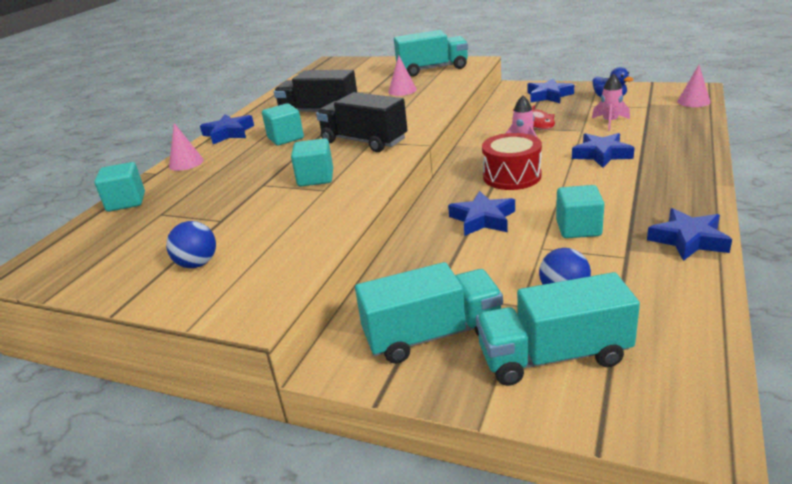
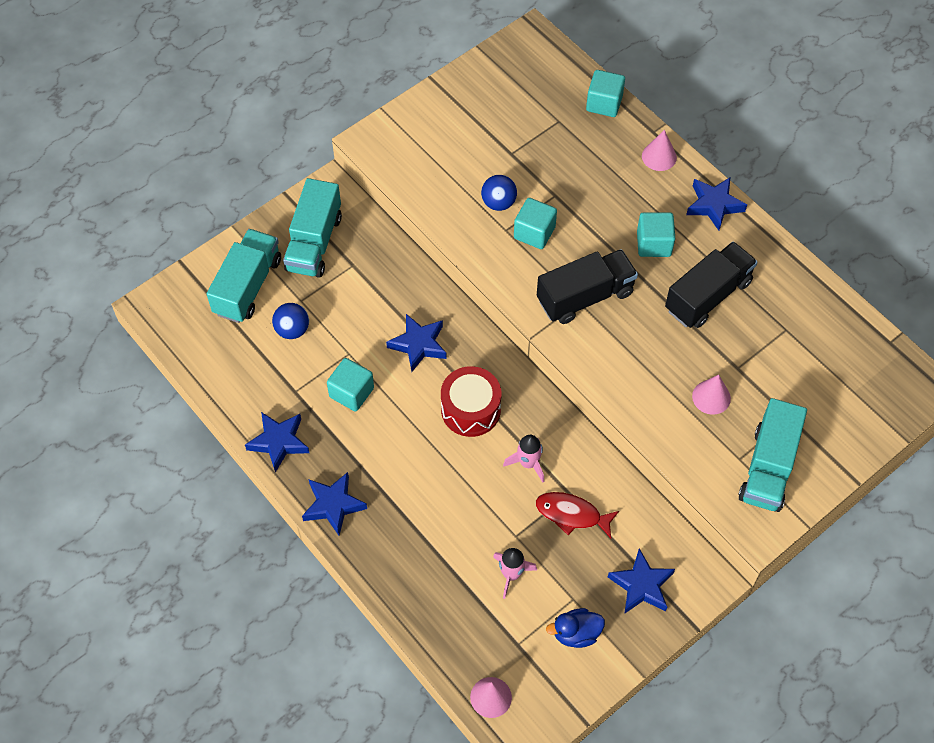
camera: 115 degrees right, 30 degrees up
(197, 264) = (454, 127): blue ball -> blue ball (498, 203)
(601, 154) = (449, 505): blue star -> blue star (333, 505)

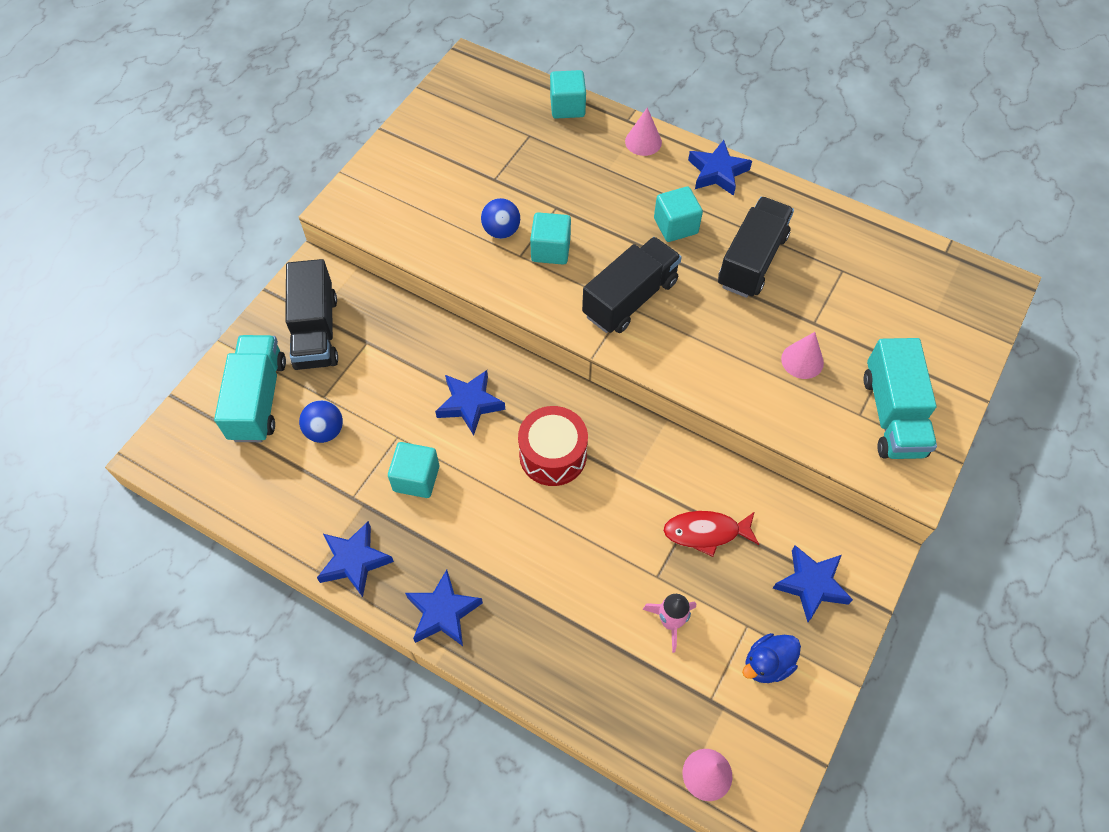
camera: 20 degrees left, 0 degrees up
(314, 243) = (316, 331): turquoise truck -> black truck
(528, 463) = (637, 492): pink rocket -> none

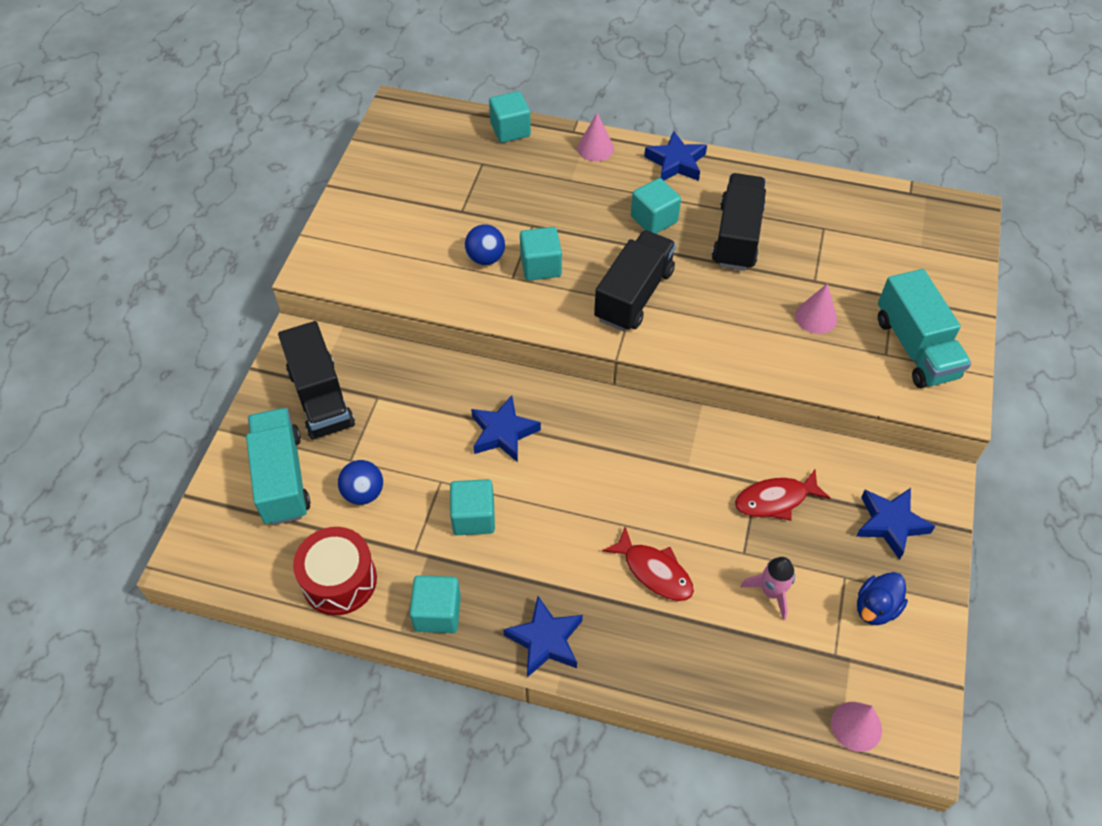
camera: 15 degrees left, 5 degrees down
(354, 561) = (437, 613): blue star -> turquoise cube
(553, 455) = (603, 462): red drum -> red drum (339, 580)
(565, 573) = (654, 571): none -> red fish

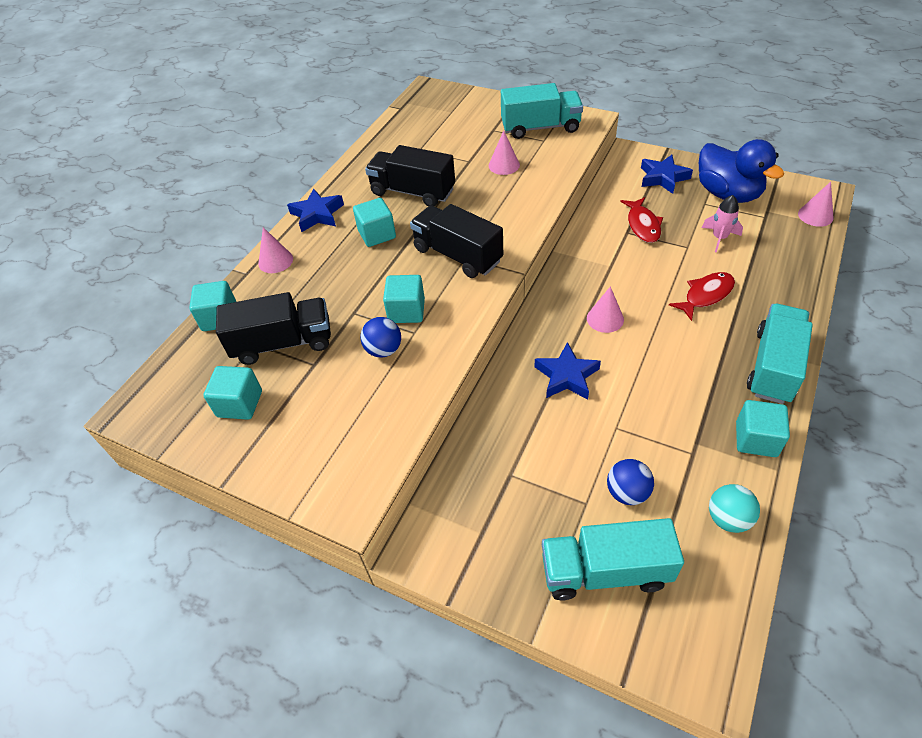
camera: 75 degrees left, 5 degrees down
(321, 398) = (504, 528): black truck -> black truck (283, 343)
(339, 580) = (728, 518): red drum -> turquoise ball
(473, 517) = (656, 405): turquoise cube -> turquoise cube (240, 404)
(545, 640) = (773, 366): blue star -> turquoise truck
(594, 464) = (605, 319): none -> pink cone
(876, 608) = (727, 194): blue duck -> blue duck, size x1.87

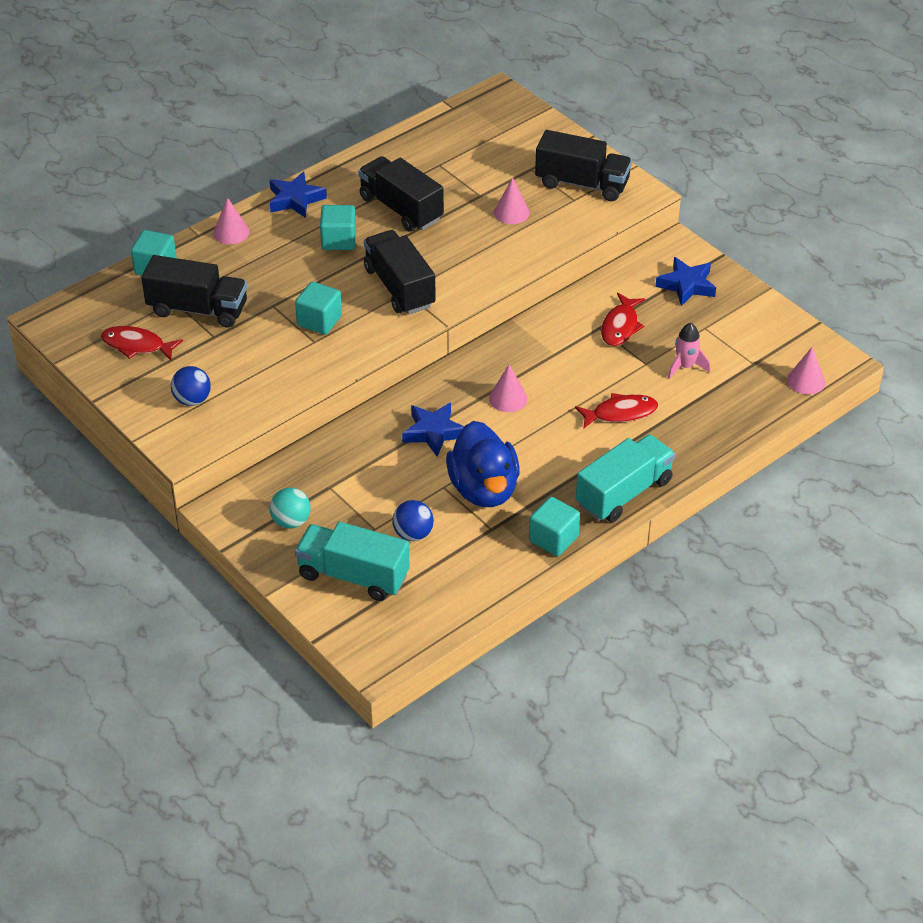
camera: 20 degrees right, 5 degrees down
(240, 404) = (137, 345): turquoise cube -> red fish
(384, 350) = (279, 346): blue ball -> blue ball (192, 400)
(540, 128) = (582, 184): turquoise truck -> black truck
(727, 194) = (738, 326): blue duck -> blue duck (484, 489)
(728, 518) = (478, 580): turquoise ball -> turquoise ball (291, 521)

